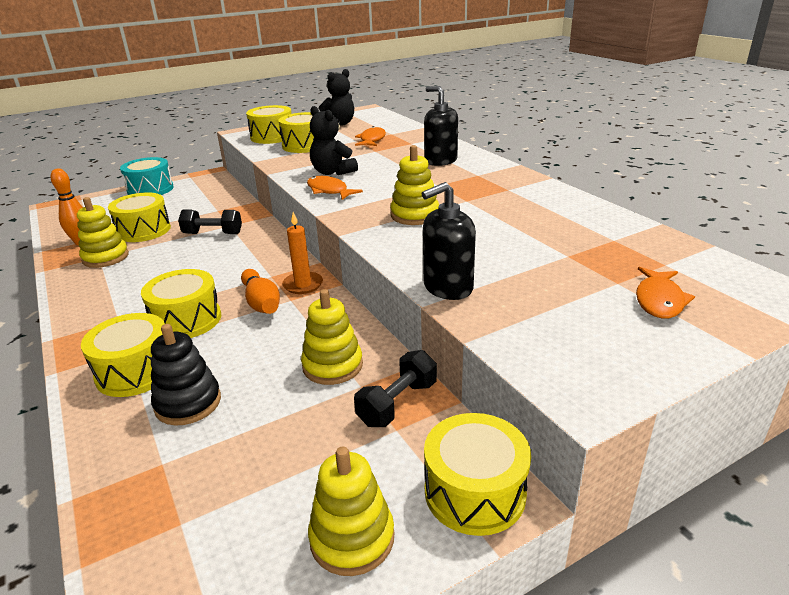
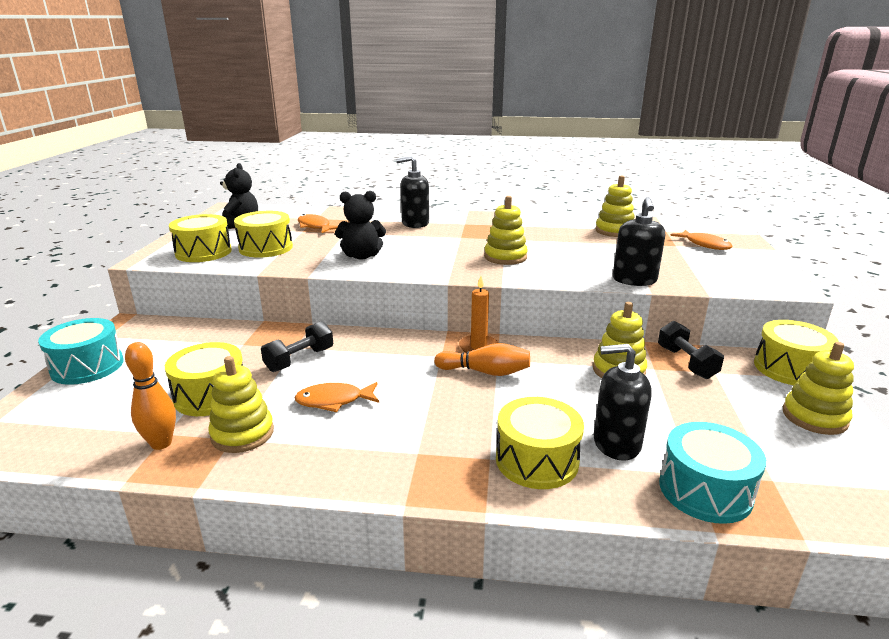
camera: 55 degrees left, 5 degrees down
(136, 477) = (705, 490): none -> turquoise drum
(186, 320) = (470, 414): yellow drum -> none
(188, 403) = (616, 443): black stacking toy -> black soap dispenser
(329, 191) = (403, 267): orange fish -> orange fish (334, 401)
(597, 237) = (614, 231): none -> yellow stacking toy

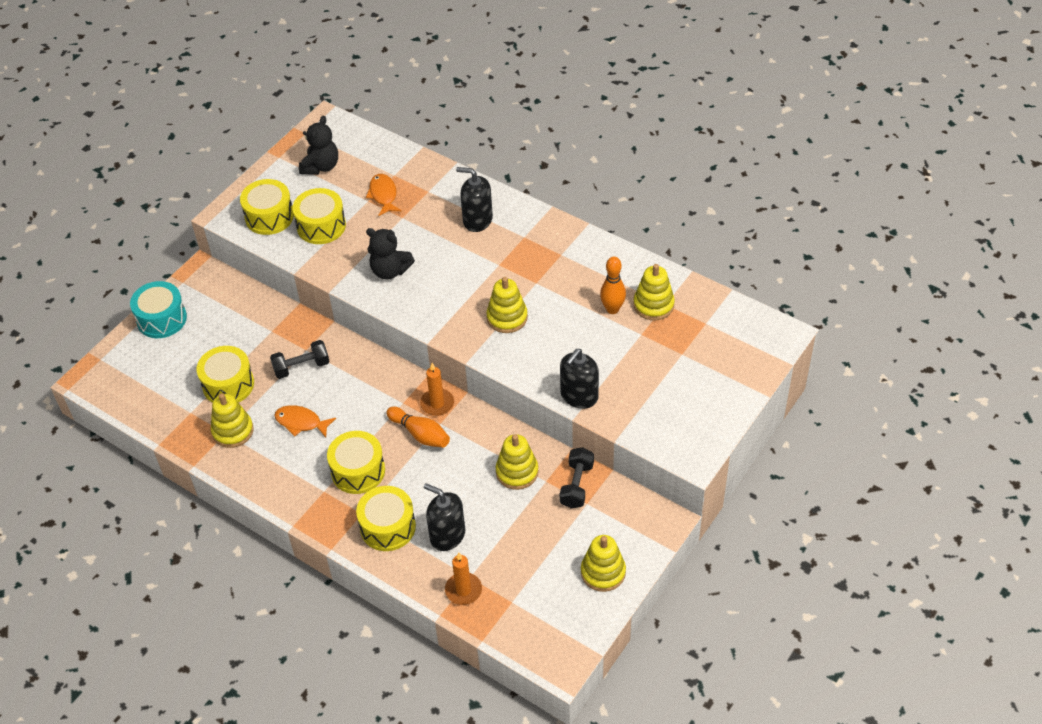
camera: 30 degrees right, 25 degrees up
(161, 443) = (185, 420): orange bowling pin -> orange bowling pin (612, 309)
(705, 245) = (710, 363): orange fish -> none
(705, 490) = (463, 590): turquoise drum -> orange candle
(789, 368) = (649, 524): yellow drum -> yellow drum (358, 471)

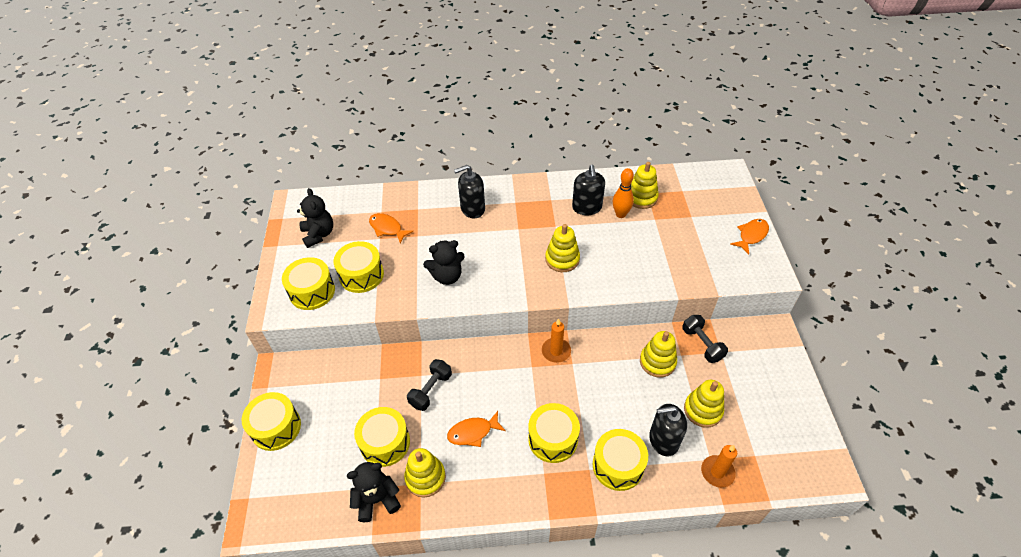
camera: 40 degrees left, 0 degrees up
(162, 319) = (276, 427): turquoise drum -> yellow drum
(184, 422) = (377, 500): none -> black teddy bear
(420, 434) = (567, 380): orange bowling pin -> none
(579, 396) = (664, 281): black soap dispenser -> black soap dispenser (587, 207)
(603, 572) = (782, 390): yellow stacking toy -> yellow stacking toy (703, 410)
(720, 409) = (751, 235): none -> orange fish

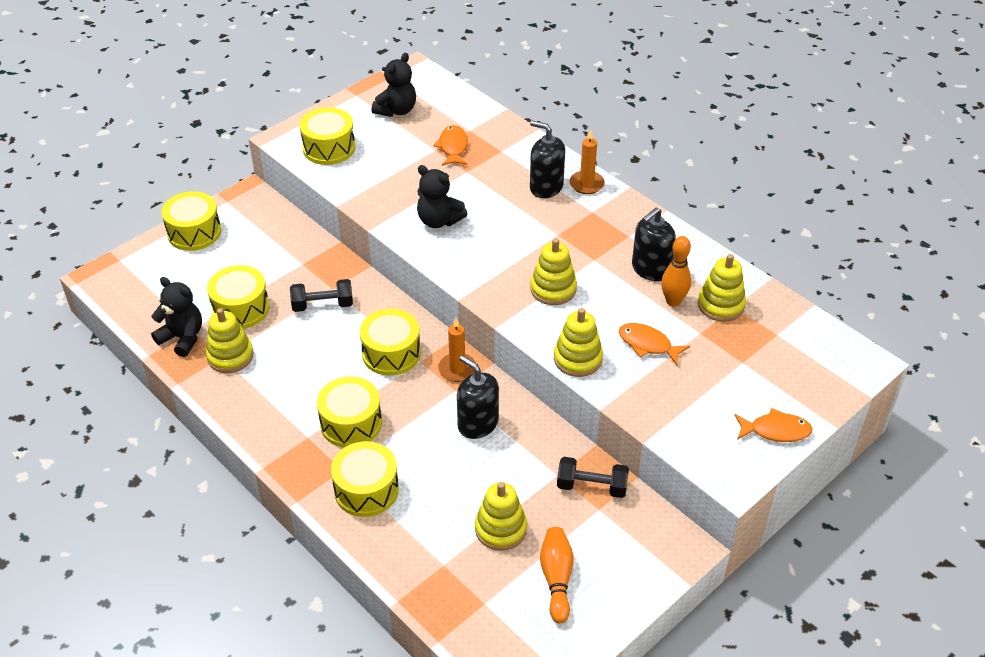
camera: 50 degrees right, 5 degrees down
(361, 275) = (379, 165): yellow drum -> yellow drum (391, 353)
(473, 432) = (305, 361): orange fish -> orange fish (648, 344)
(657, 362) = (527, 459): yellow stacking toy -> yellow stacking toy (577, 359)
(663, 440) = (430, 512): black soap dispenser -> black soap dispenser (477, 424)
(702, 344) = (591, 486): black dumbbell -> black dumbbell turned 75 degrees clockwise
(717, 472) = (432, 578): orange candle -> orange candle (586, 184)
(759, 405) = (556, 578): none -> orange bowling pin

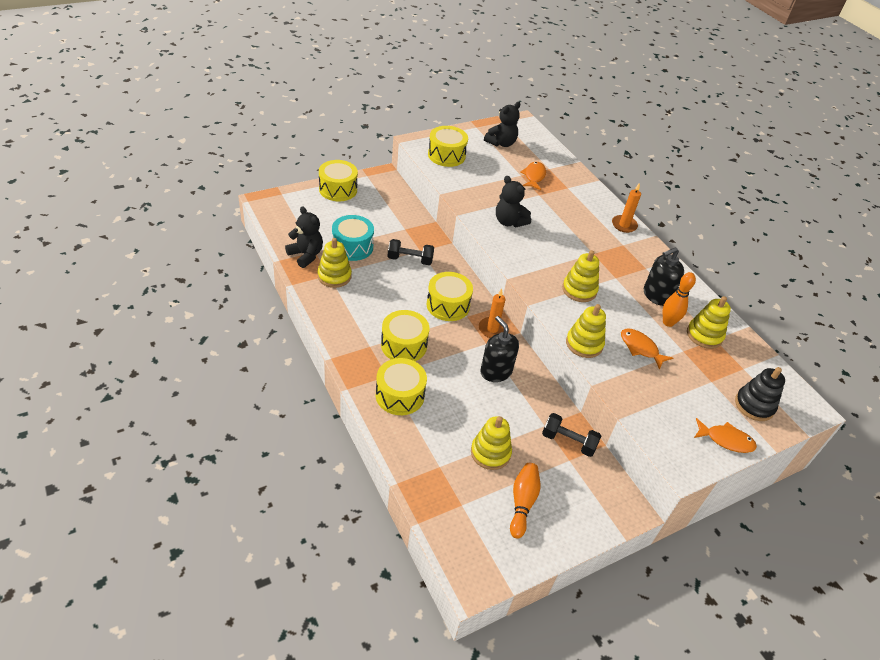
camera: 10 degrees right, 0 degrees up
(241, 308) = (352, 247): yellow drum -> turquoise drum
(546, 187) = (593, 219): black soap dispenser -> none
(799, 377) = (754, 405): none -> black stacking toy

